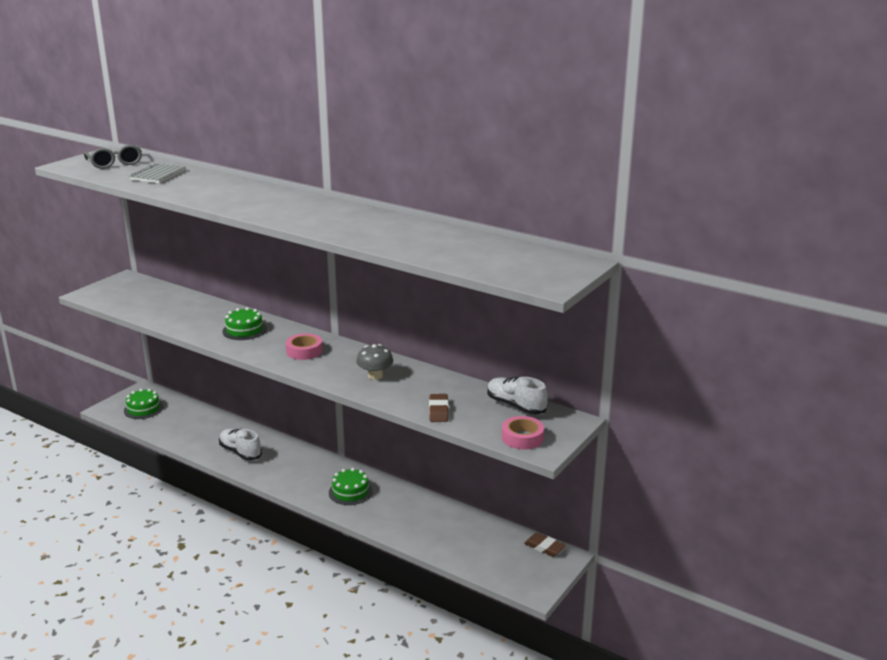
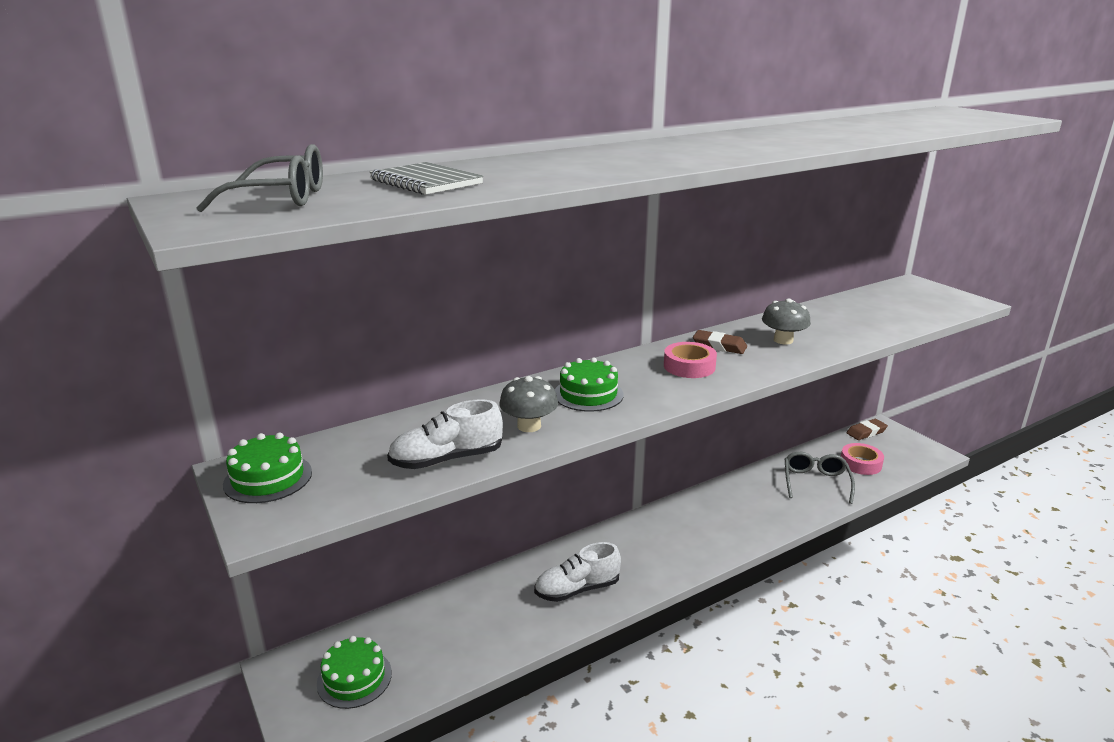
camera: 65 degrees left, 0 degrees up
(197, 323) = (529, 426): none -> grey mushroom
(350, 492) = (724, 518): green cake -> green cake (268, 478)
(430, 527) = (815, 482): none -> grey glasses
(438, 411) = (883, 326): brown eraser -> brown eraser (719, 346)
(516, 406) = (878, 296): white shoe -> white shoe (447, 459)
(522, 437) = (946, 305): pink tape -> pink tape (860, 463)

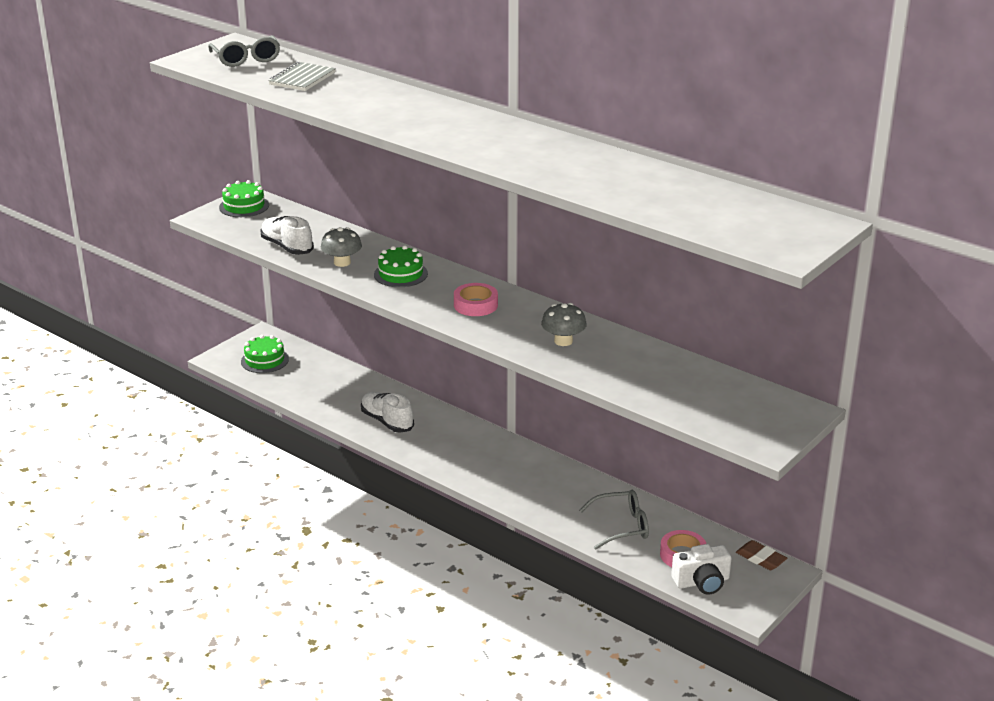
camera: 70 degrees right, 5 degrees up
(719, 346) = (528, 313): brown eraser -> none
(899, 464) = (702, 582): none -> white camera

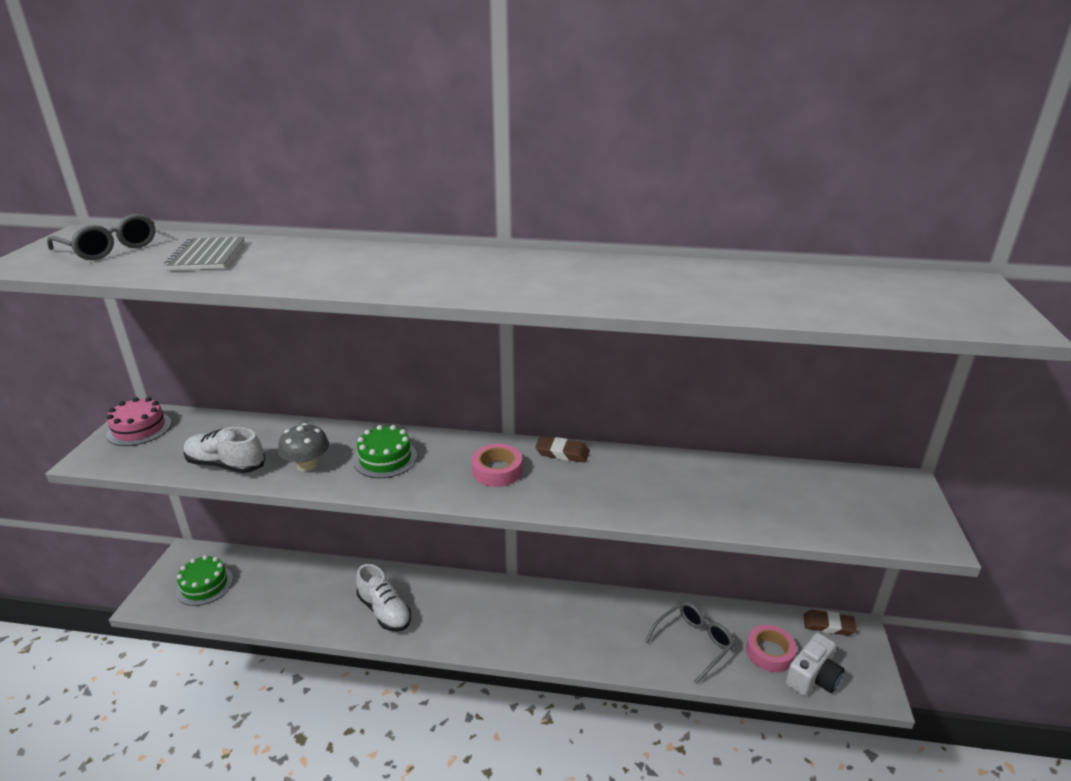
camera: 30 degrees left, 0 degrees up
(244, 206) = (139, 428): green cake -> pink cake
(387, 421) = (384, 611): white shoe -> white shoe turned 150 degrees counterclockwise
(539, 308) = (562, 453): none -> brown eraser
(563, 341) = (623, 484): grey mushroom -> none

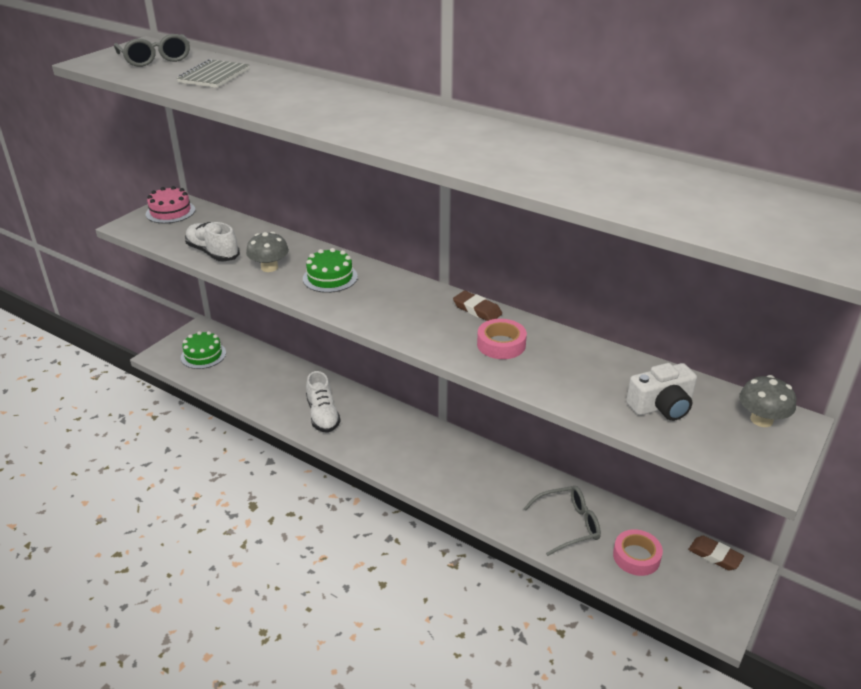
camera: 25 degrees right, 5 degrees up
(497, 470) = (411, 309): pink tape -> pink tape (501, 344)
(812, 677) = (664, 590): white camera -> white camera (661, 406)
(883, 488) = (761, 419): none -> grey mushroom

